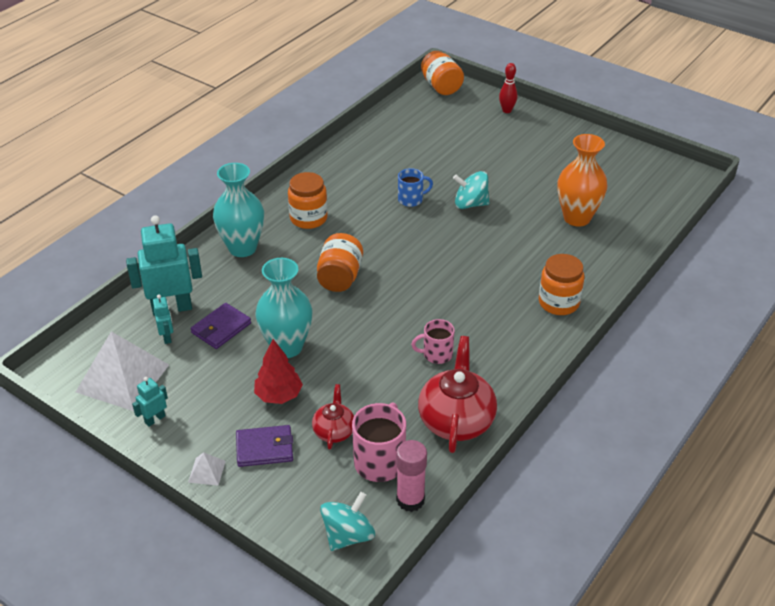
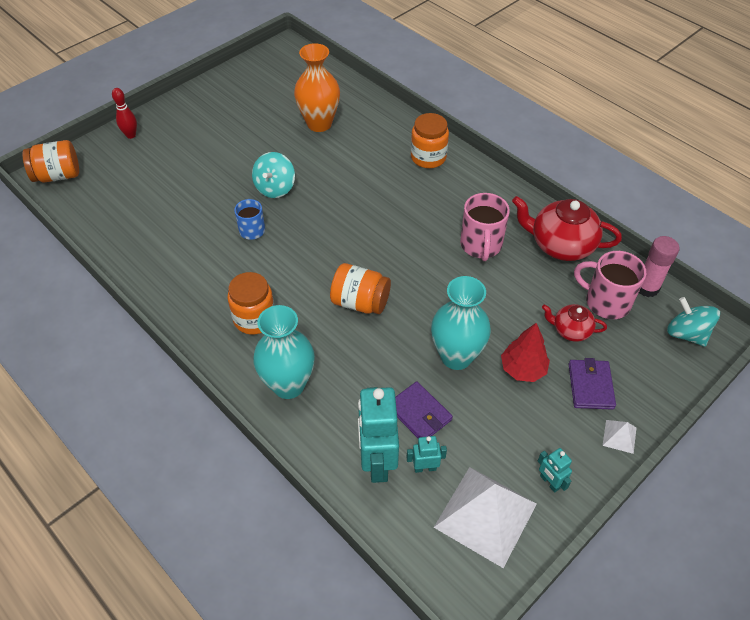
camera: 80 degrees left, 10 degrees up
(436, 354) = (481, 245): pink mug -> pink mug, size x1.59

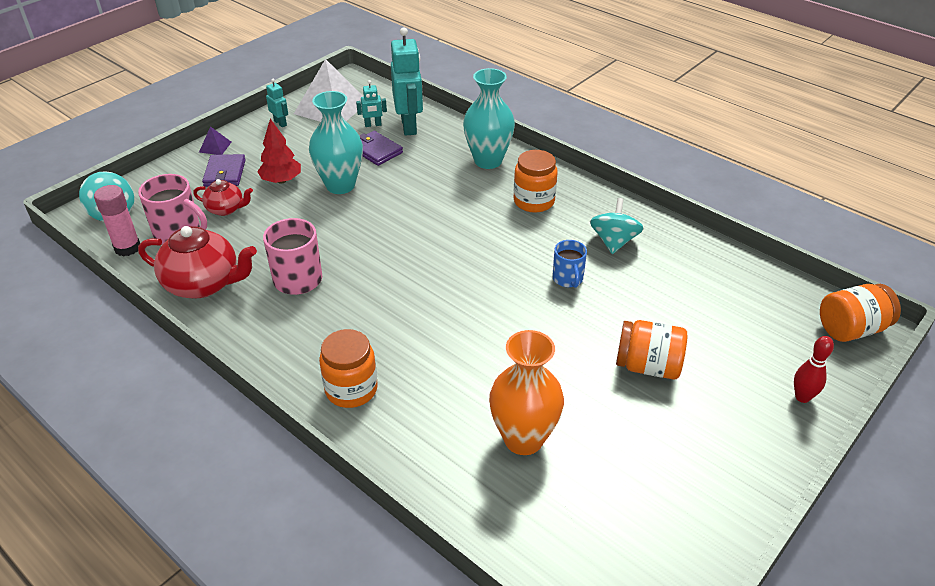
camera: 175 degrees right, 10 degrees down
(275, 188) = (558, 330): turquoise spinning top -> turquoise spinning top (614, 241)
(360, 302) = (432, 219): orange jar -> orange jar (648, 366)
(619, 436) = (215, 147): white pyramid -> purple pyramid

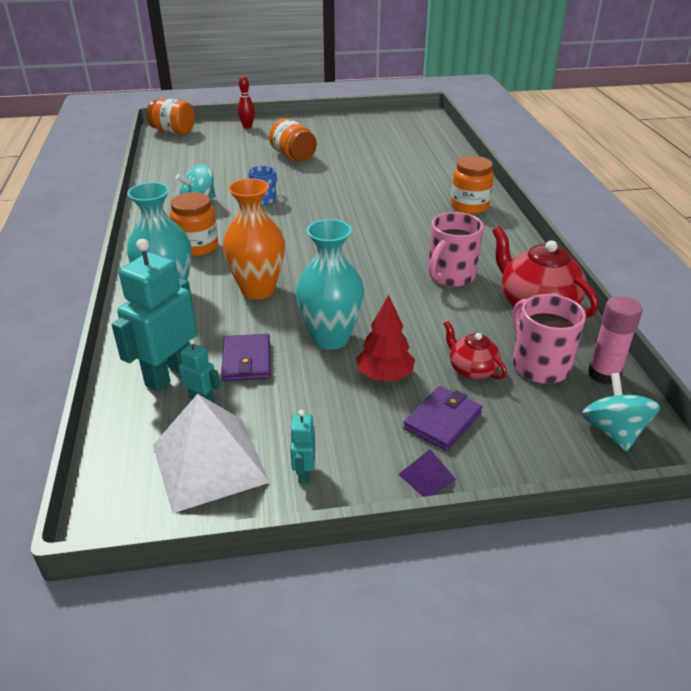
camera: 140 degrees left, 5 degrees down
(523, 439) = (397, 160): orange vase -> orange vase (258, 290)

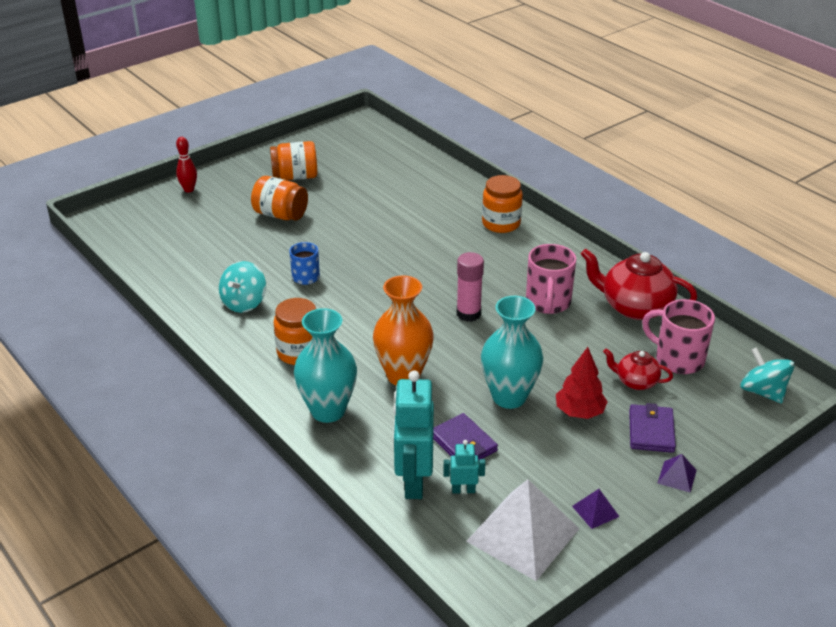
camera: 30 degrees left, 0 degrees up
(173, 131) = (109, 220): orange jar -> orange jar (295, 177)
(304, 473) = (595, 511): turquoise robot -> purple pyramid
(603, 374) = (724, 349): pink glue stick -> pink glue stick (468, 314)

